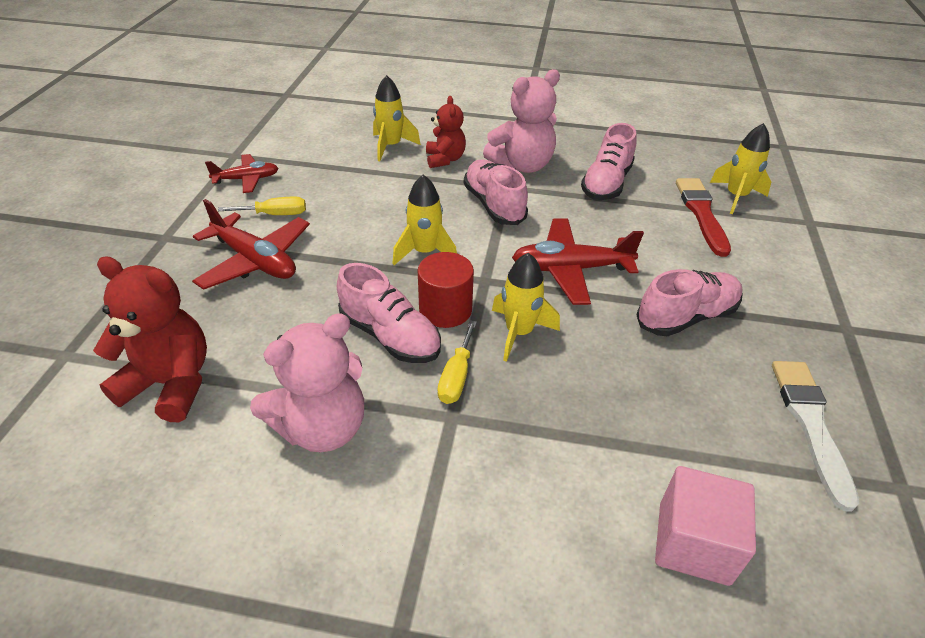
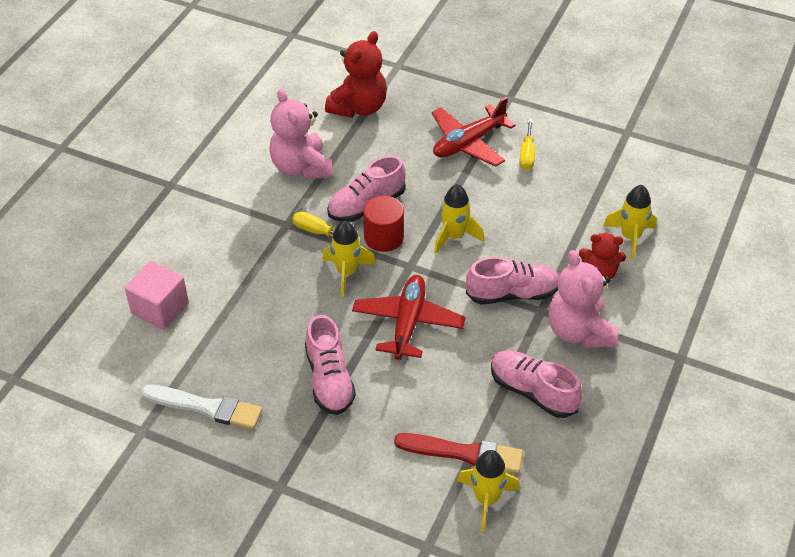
camera: 105 degrees right, 5 degrees up
(247, 179) = (584, 139): red plane -> none

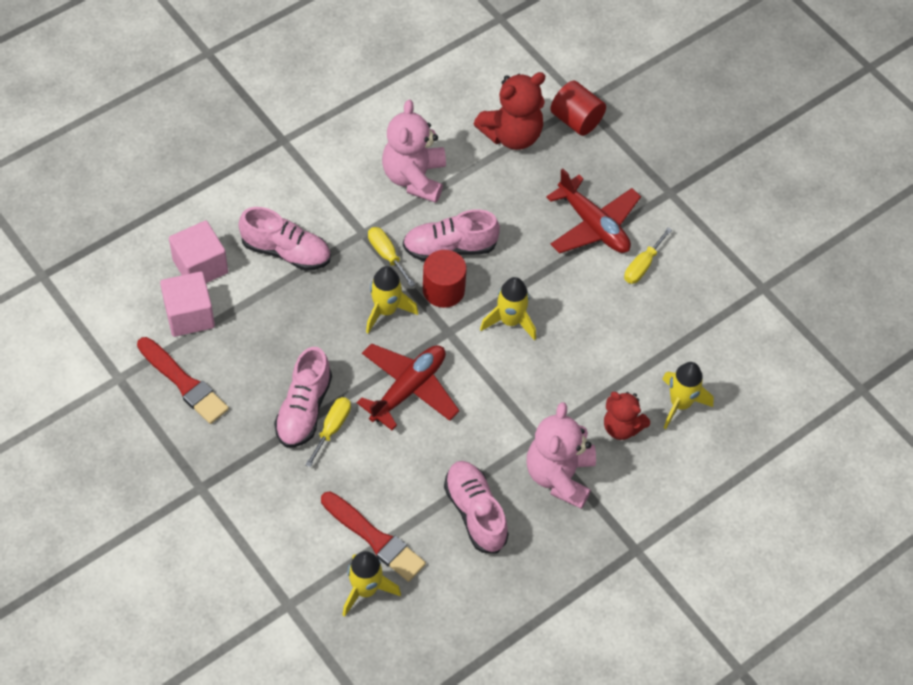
camera: 25 degrees right, 10 degrees up
(175, 351) = (189, 315): none -> pink cube
(206, 407) = (183, 383): white brush -> red brush
(364, 383) = (332, 428): none -> yellow screwdriver
(401, 78) = (576, 120): none -> red cylinder
(468, 143) = (593, 225): red plane -> red plane turned 120 degrees counterclockwise
(512, 294) = (524, 407): pink shoe -> pink shoe (286, 251)

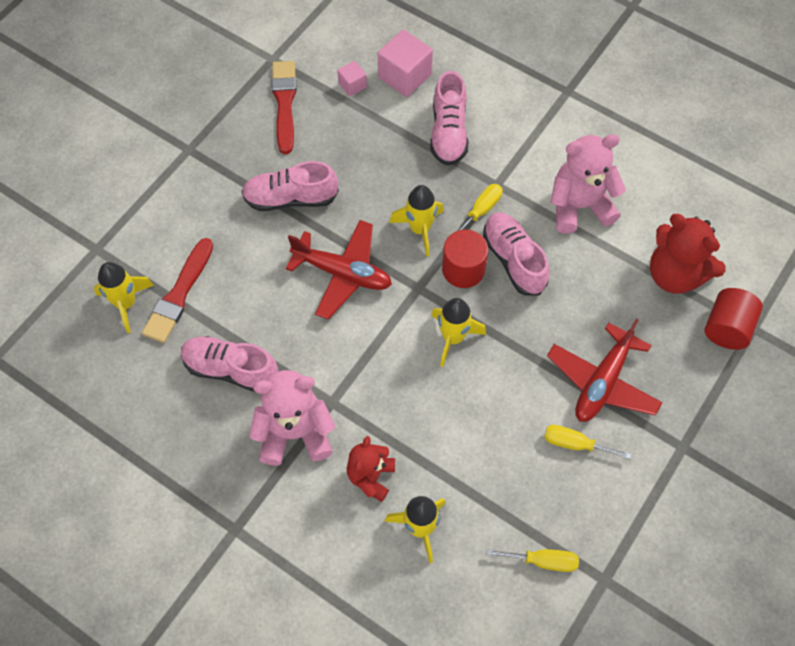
camera: 75 degrees right, 5 degrees up
(183, 383) = (284, 103): red brush -> red brush turned 150 degrees clockwise
(189, 315) = (352, 85): pink cube -> pink cube, size x0.54
(332, 428) = (279, 226): yellow screwdriver -> yellow screwdriver (543, 561)
(475, 512) = (231, 369): pink shoe -> pink shoe turned 120 degrees counterclockwise

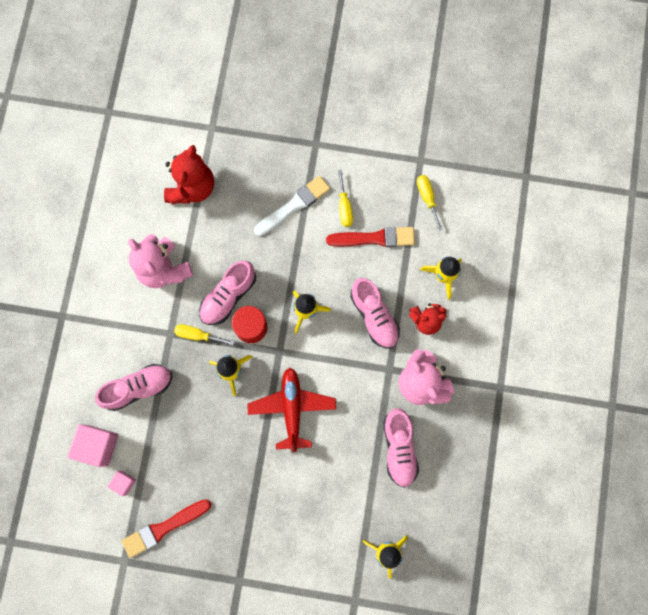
camera: 115 degrees left, 15 degrees up
(179, 294) = (361, 516): red brush -> red brush (374, 238)
(290, 198) = (247, 477): pink shoe -> pink shoe (374, 316)
(602, 382) = (294, 206): red plane -> white brush
(727, 328) = (219, 143): red cylinder -> none

